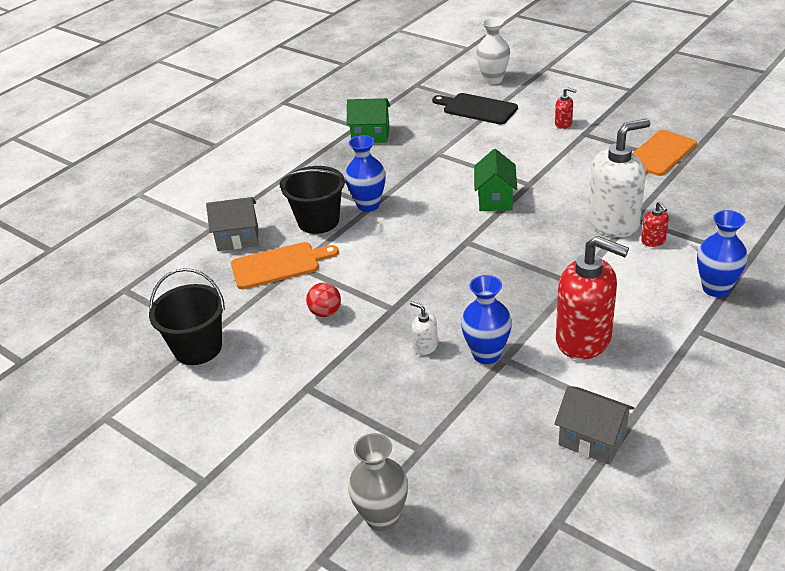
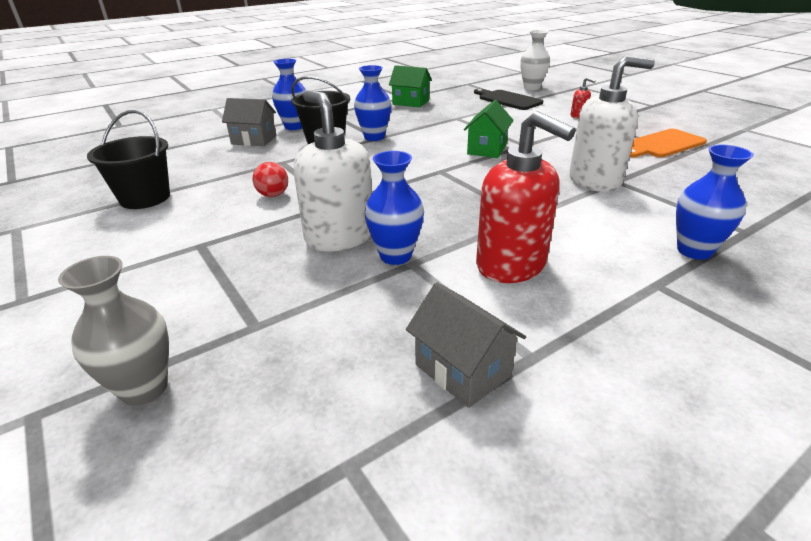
camera: 15 degrees right, 5 degrees down
(266, 206) = (294, 127): none -> blue vase
(279, 265) = (268, 159): orange cutting board -> none
(425, 346) = (339, 237): white soap dispenser -> white soap dispenser, size x2.34
(653, 241) = (632, 200): red soap dispenser -> none

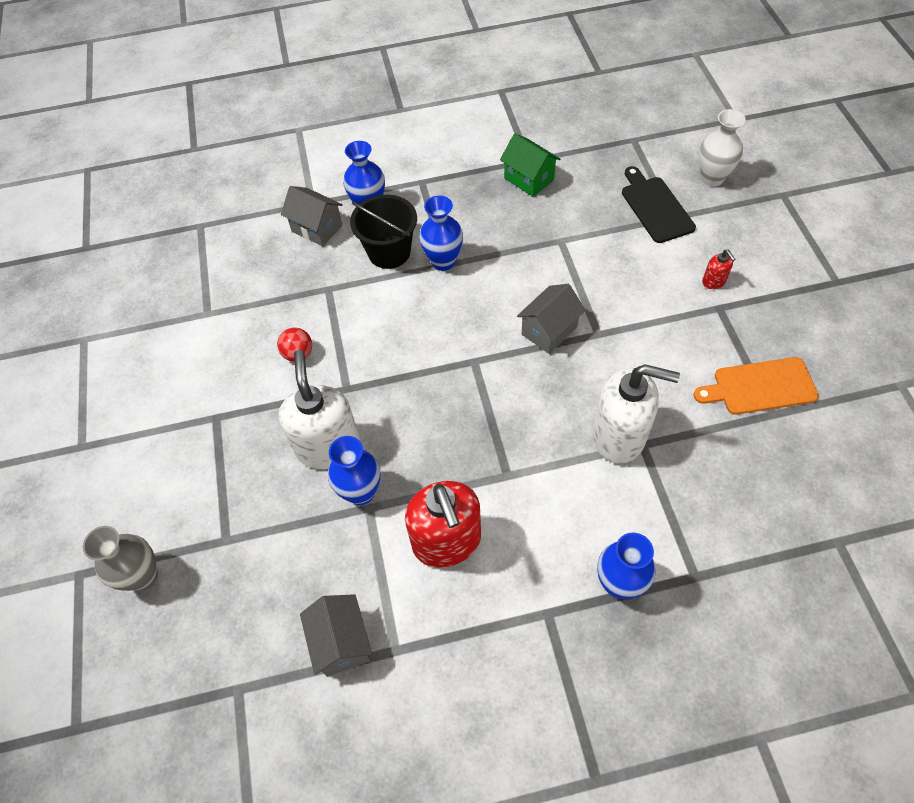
camera: 25 degrees right, 25 degrees up
(145, 198) = (189, 320): black bucket -> none
(487, 149) = (549, 330): green house -> grey house

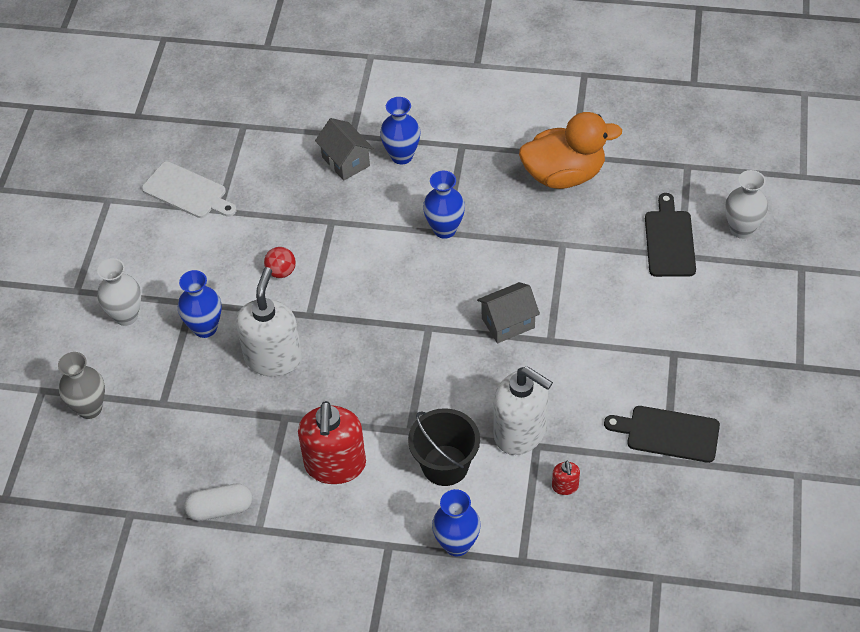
camera: 20 degrees right, 5 degrees down
(148, 455) = (126, 316): none -> white vase
(167, 305) = (187, 192): none -> white cutting board
(341, 642) = (220, 509): grey house -> white capsule
(361, 492) = (284, 403): blue vase -> blue vase (205, 328)
(389, 252) = (400, 205): black bucket -> black bucket (445, 465)
(529, 179) = (564, 175): green house -> orange duck
(713, 282) = (683, 328): red soap dispenser -> red soap dispenser (565, 486)
(760, 387) = (668, 434): orange cutting board -> black cutting board

